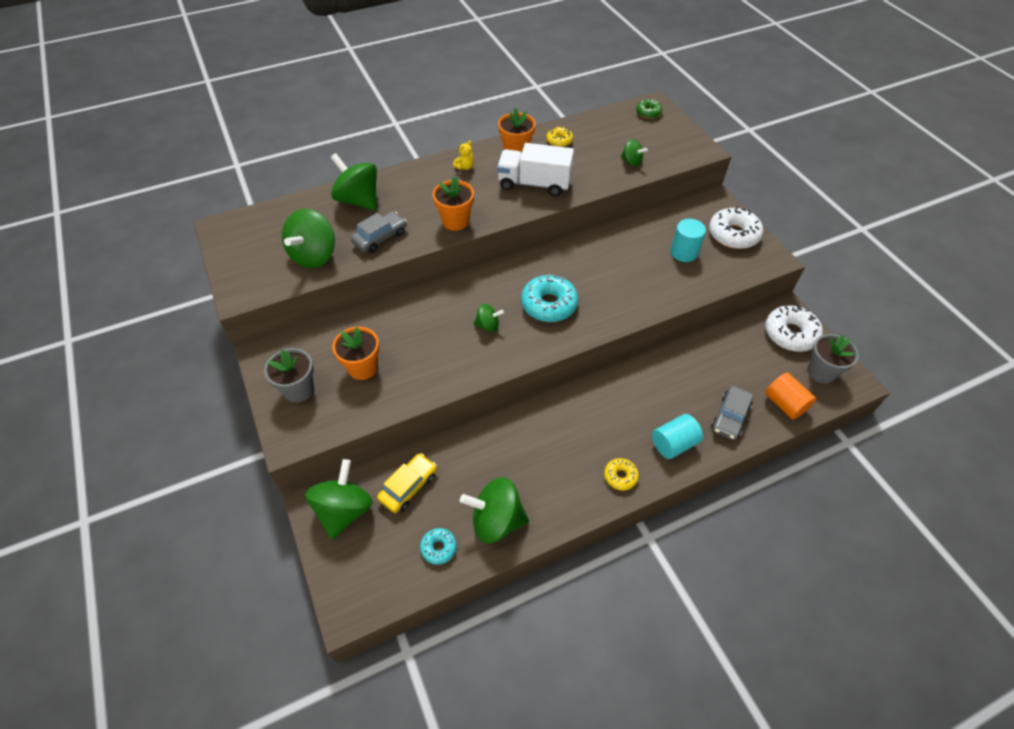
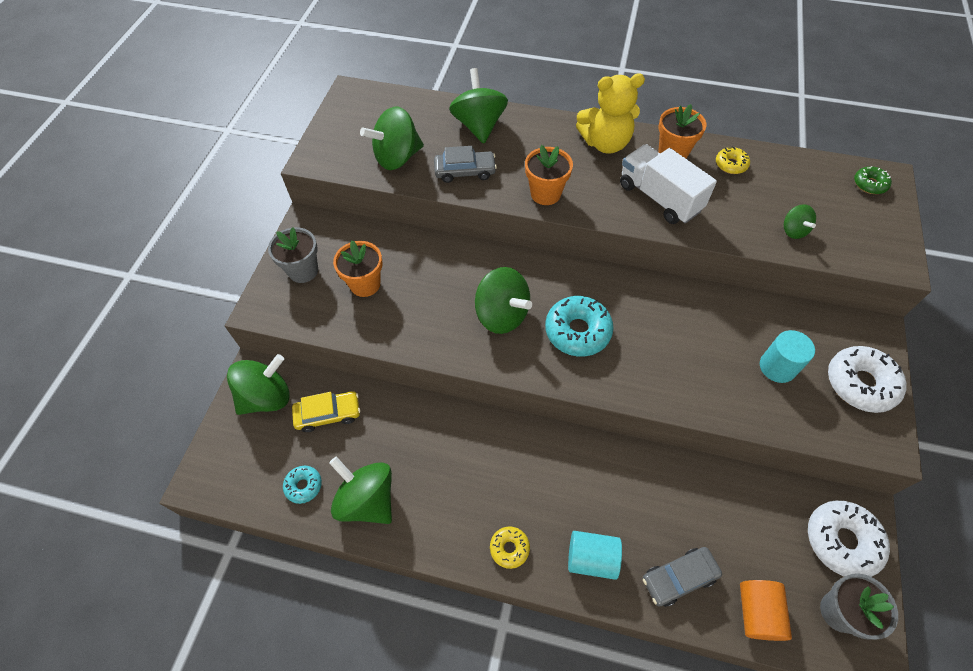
camera: 40 degrees right, 5 degrees up
(465, 167) = (605, 143): yellow teddy bear -> yellow teddy bear, size x2.44
(488, 325) = (502, 315): green spinning top -> green spinning top, size x1.93

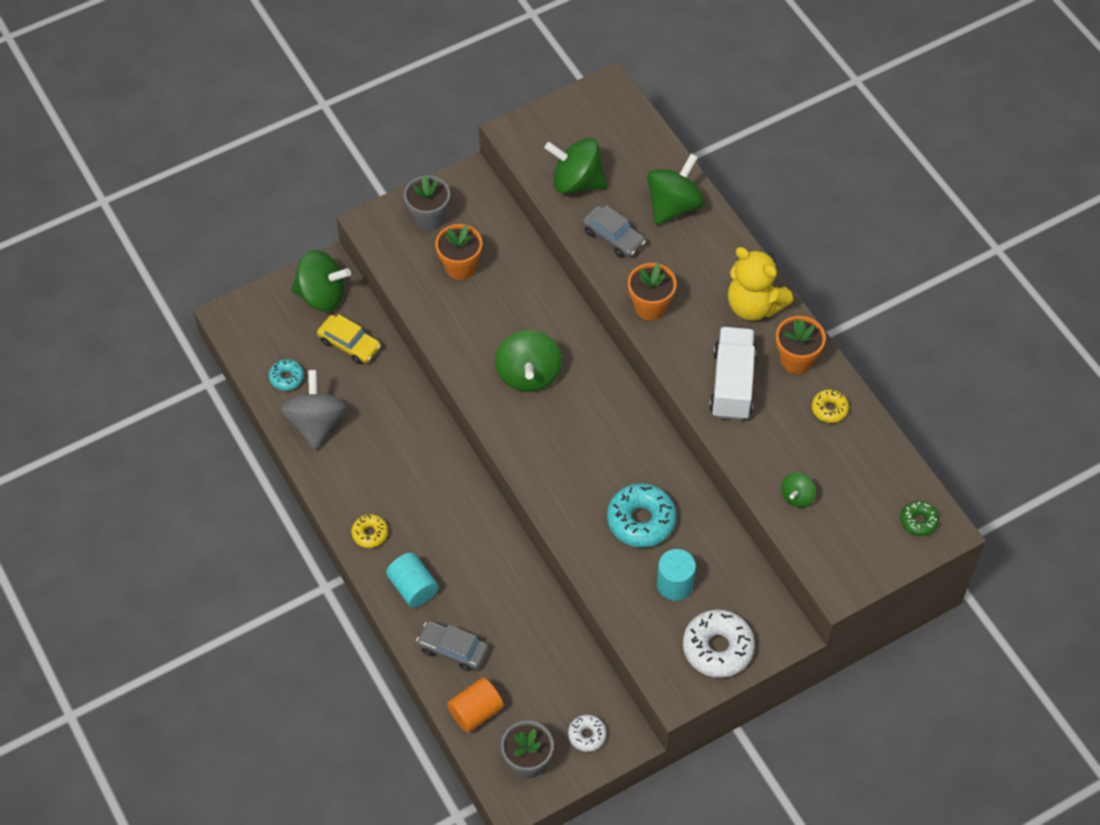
camera: 45 degrees right, 0 degrees up
(367, 500) = (316, 423): green spinning top -> grey spinning top
(577, 331) = (566, 433): turquoise donut -> turquoise donut (641, 520)
(841, 541) = (587, 735): white donut -> white donut, size x0.54

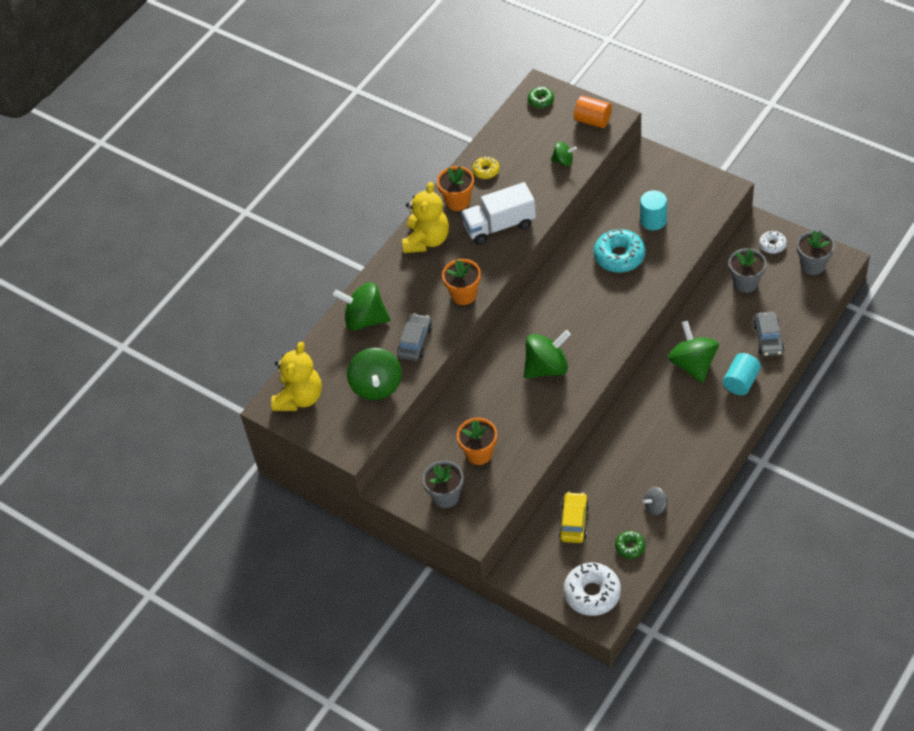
camera: 110 degrees left, 5 degrees down
(286, 378) = (630, 547): turquoise donut -> green donut
(316, 423) = (655, 506): grey spinning top -> grey spinning top, size x0.52
(322, 295) = (542, 564): green spinning top -> green spinning top (693, 364)
(370, 533) = (719, 427): yellow donut -> none
(475, 712) = (801, 306): orange cylinder -> orange cylinder (592, 120)
(548, 672) = (745, 283): none -> grey flower pot
(605, 114) = (299, 398): none -> yellow teddy bear
(717, 648) = (681, 182): white donut -> white donut (592, 593)

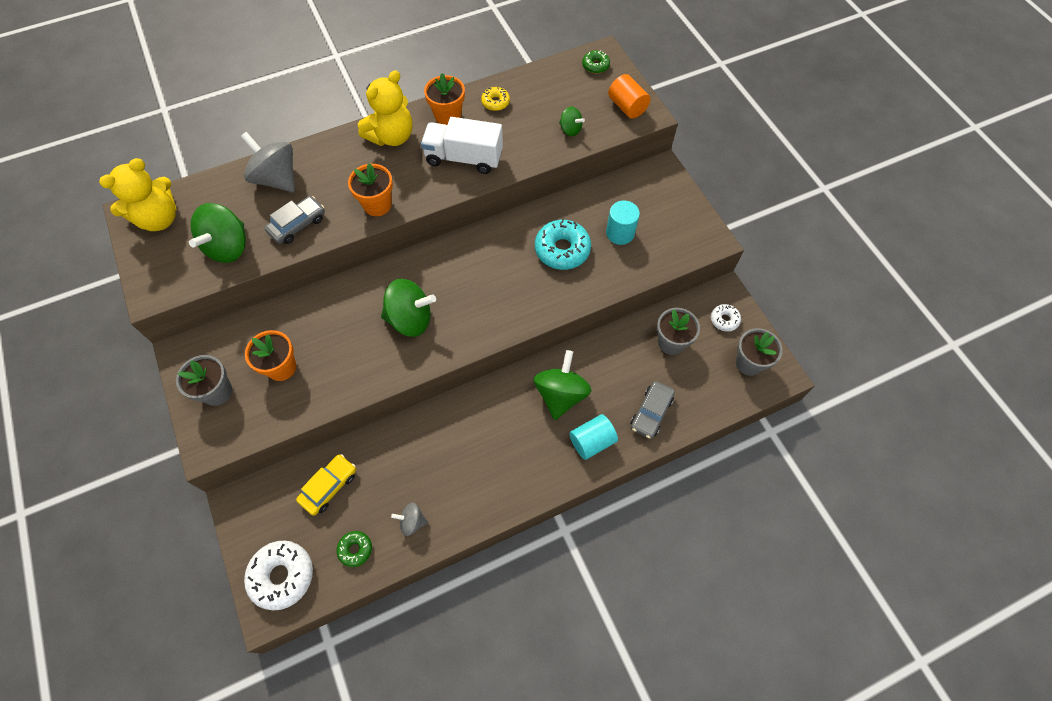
camera: 25 degrees right, 10 degrees up
(365, 319) = (277, 179): green spinning top -> grey spinning top

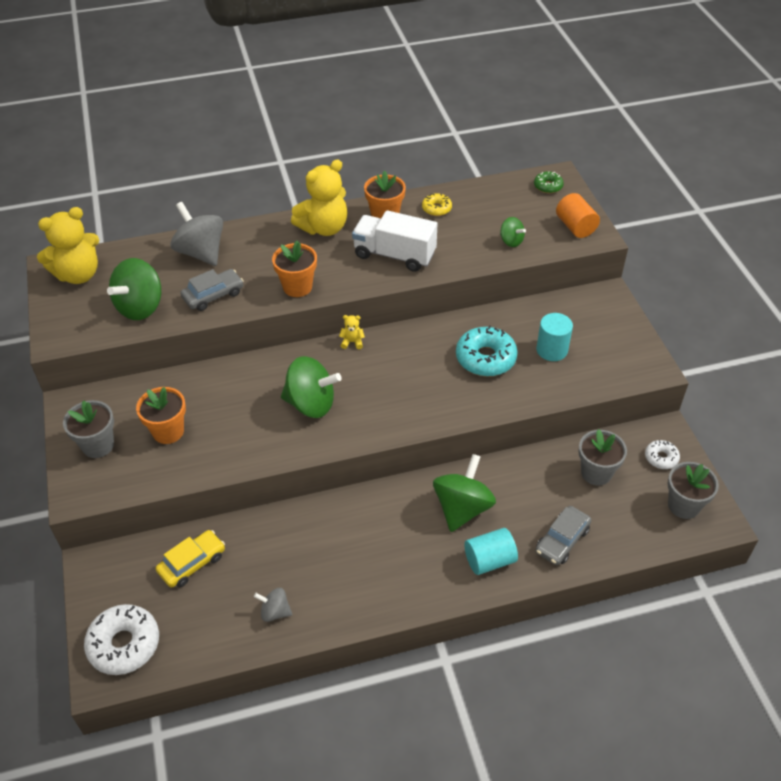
camera: 10 degrees right, 15 degrees down
(355, 549) = (208, 630): green donut -> none
(437, 249) = (352, 342): none -> yellow teddy bear

